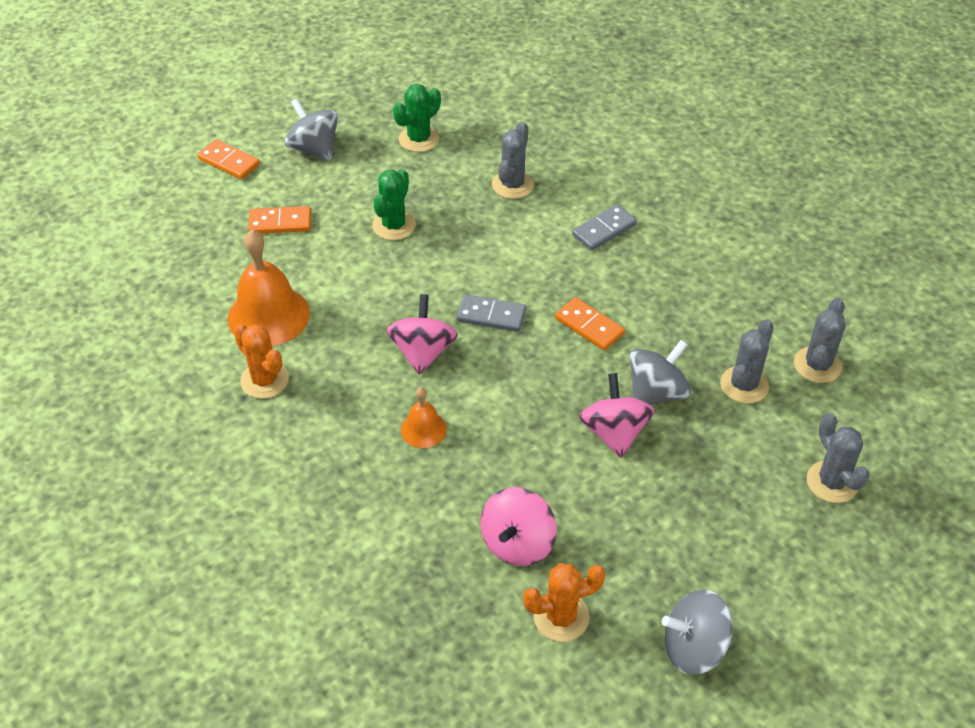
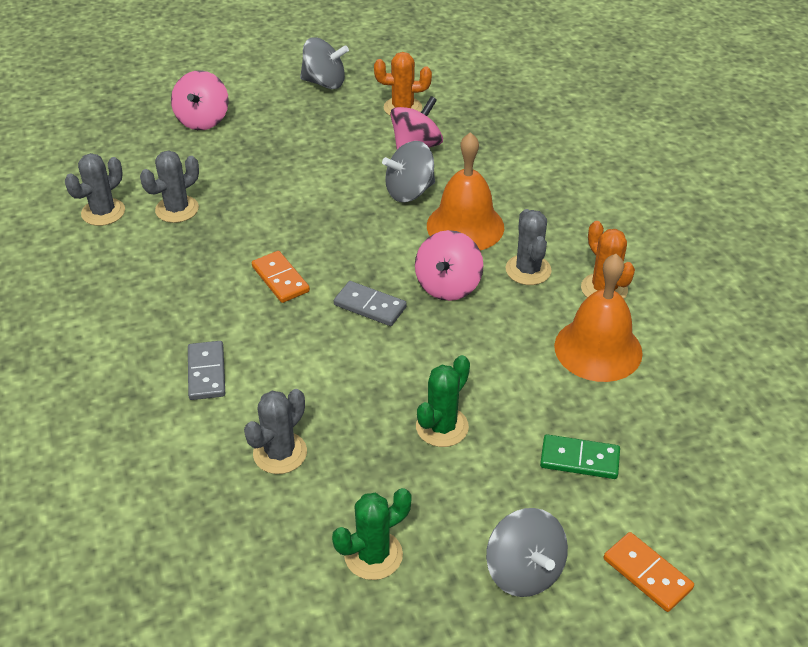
camera: 165 degrees left, 5 degrees down
(280, 223) = (579, 459): orange domino -> green domino
(423, 429) = (465, 226): orange bell -> orange bell, size x1.91
(604, 230) = (207, 372): grey domino -> grey domino turned 75 degrees counterclockwise
(614, 432) = (307, 197): pink spinning top -> pink spinning top (203, 120)
(656, 392) = (254, 217): grey spinning top -> grey spinning top (409, 191)
(832, 482) = (164, 141): grey cactus -> grey cactus (528, 270)

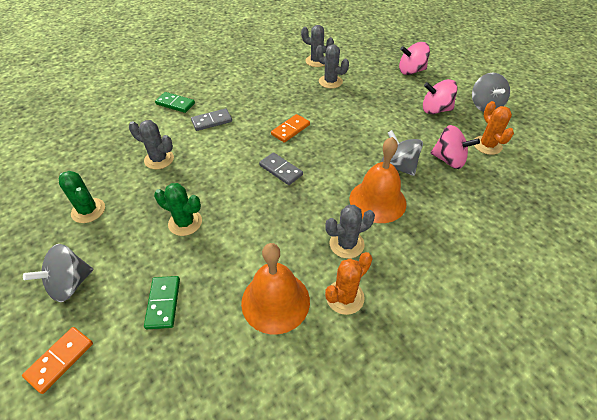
camera: 75 degrees right, 5 degrees up
(122, 421) = (175, 104): none -> green domino
(370, 306) = (281, 170): grey domino -> grey domino turned 60 degrees counterclockwise
(448, 286) = (312, 203): pink spinning top -> pink spinning top (435, 110)

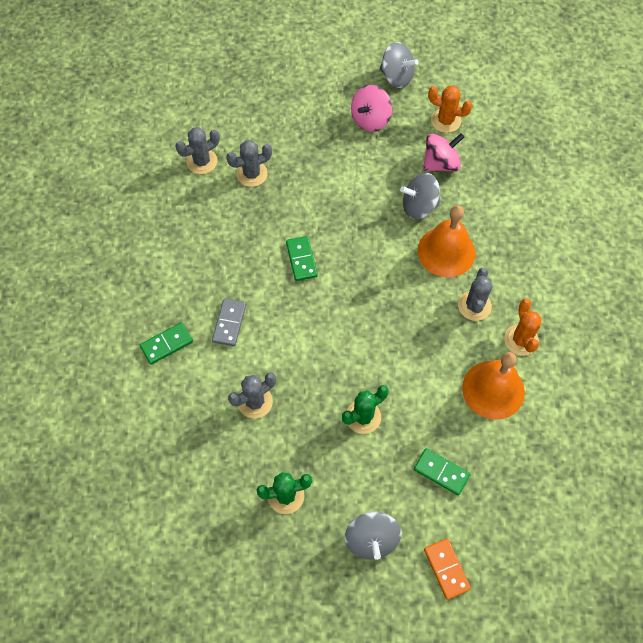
camera: 55 degrees left, 15 degrees up
(281, 170) = (353, 302): grey domino -> none
(290, 130) = (301, 259): orange domino -> green domino
(411, 71) = (295, 91): pink spinning top -> none

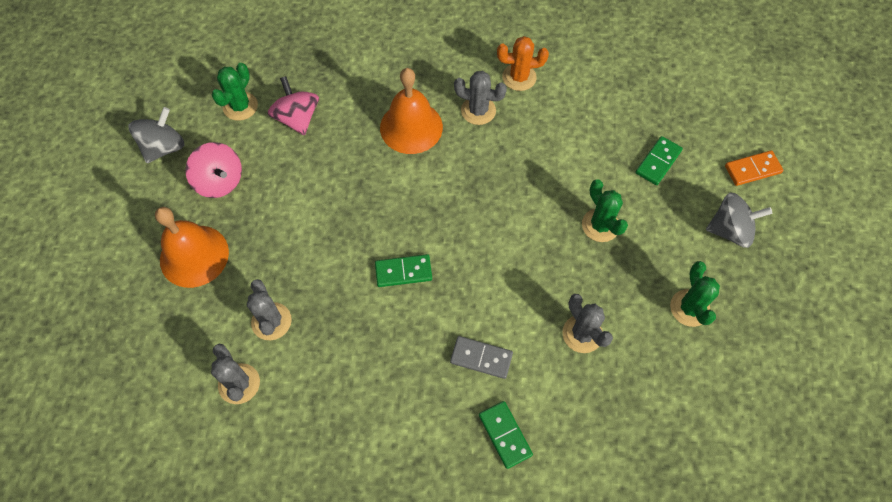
camera: 85 degrees left, 0 degrees up
(419, 206) = (350, 145): grey spinning top -> none
(445, 121) = (240, 106): orange cactus -> green cactus
(493, 389) = (571, 107): orange bell -> orange bell (194, 256)

